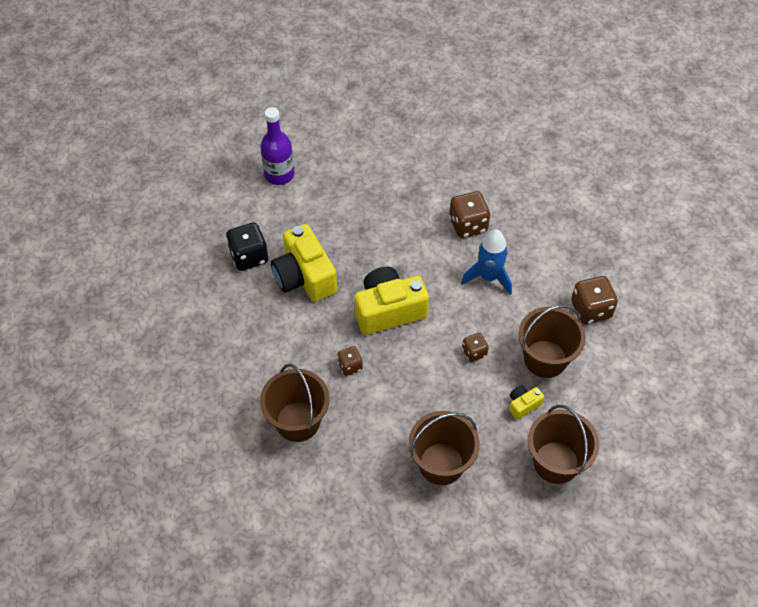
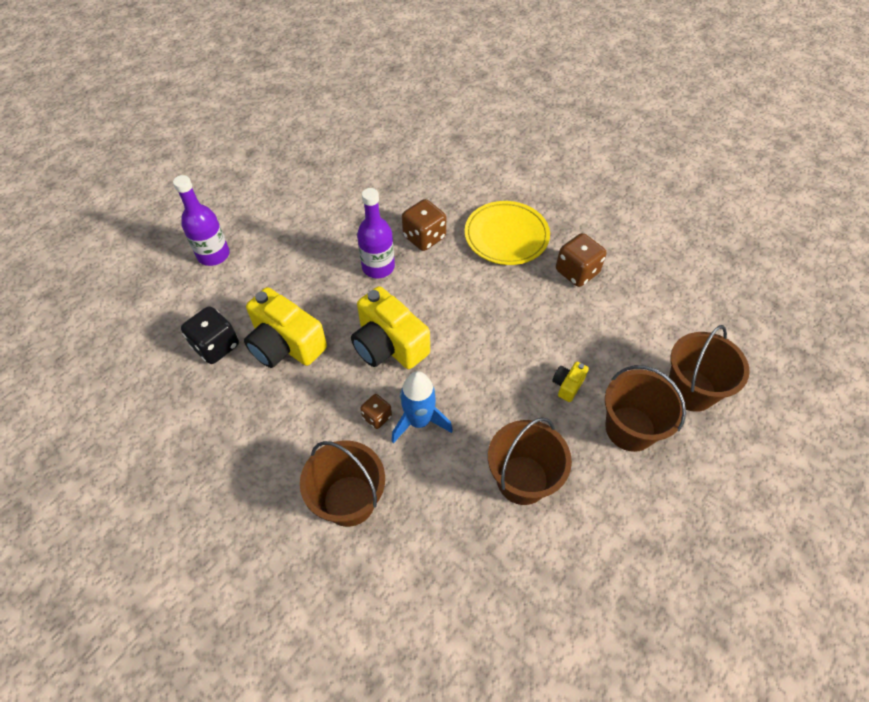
camera: 25 degrees left, 0 degrees up
(388, 310) = (389, 345): yellow camera -> yellow camera turned 90 degrees counterclockwise
(413, 238) = (378, 267): none -> purple bottle
(474, 352) = (493, 353): brown dice -> none
(488, 277) = (469, 277): blue rocket -> blue rocket (419, 421)
(544, 251) = (506, 236): none -> yellow plate
(545, 359) = (562, 332): brown bucket -> brown bucket (691, 390)

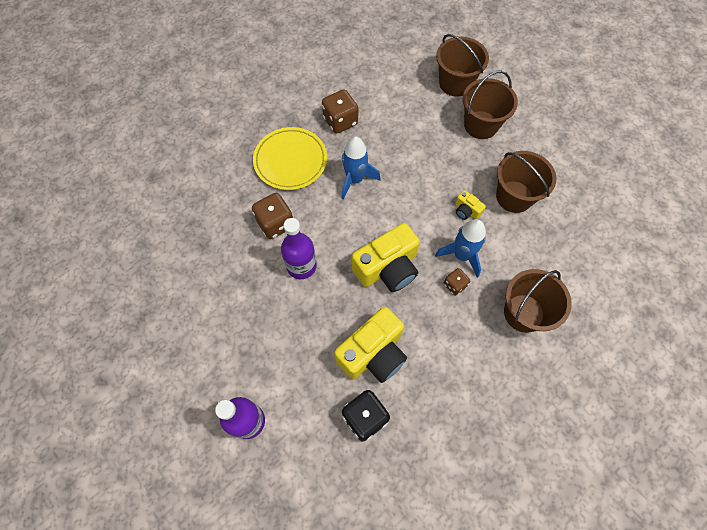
camera: 80 degrees left, 10 degrees up
(498, 298) = (355, 179): none -> blue rocket
(567, 385) = (442, 152): yellow camera -> yellow camera (466, 210)

